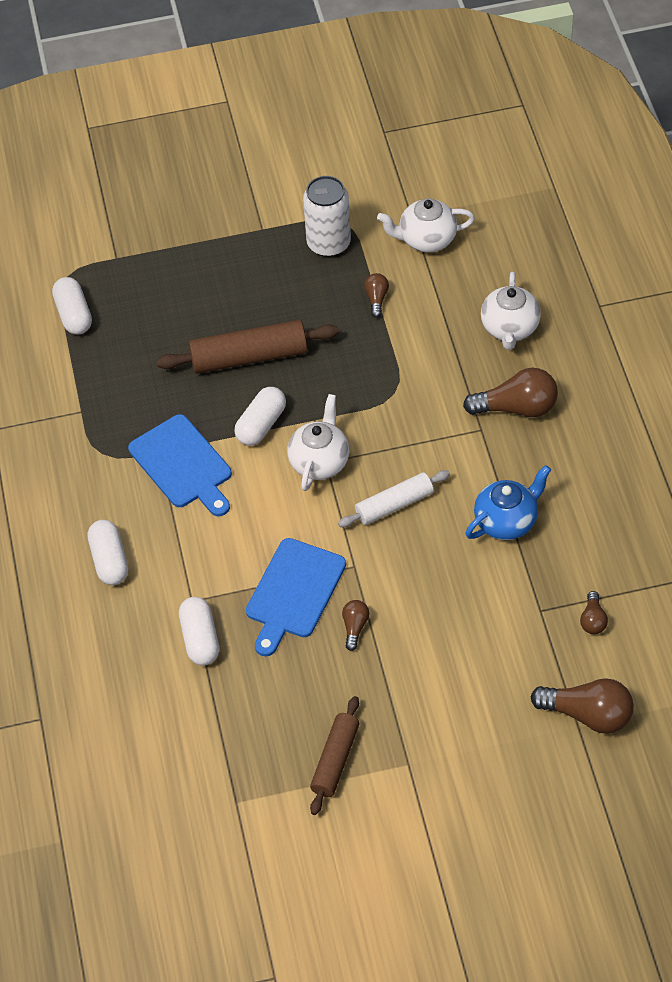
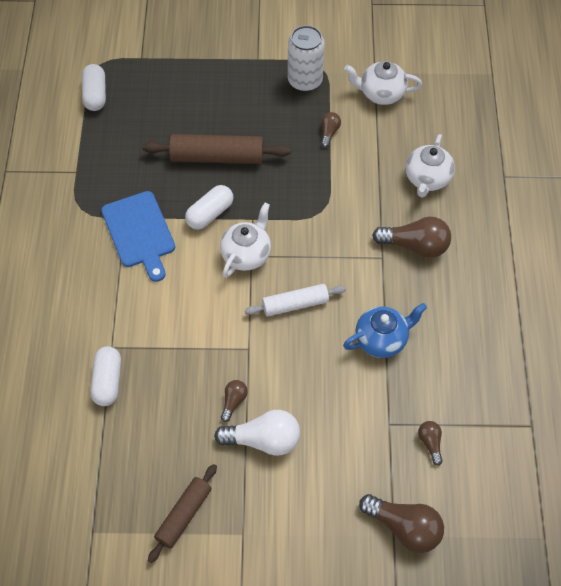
camera: 10 degrees right, 5 degrees up
(110, 560) = (58, 298): white capsule -> none
(293, 593) = (193, 360): blue cutting board -> none
(402, 660) = (263, 440): none -> white light bulb
(593, 620) = (430, 443): brown light bulb -> brown light bulb turned 150 degrees clockwise

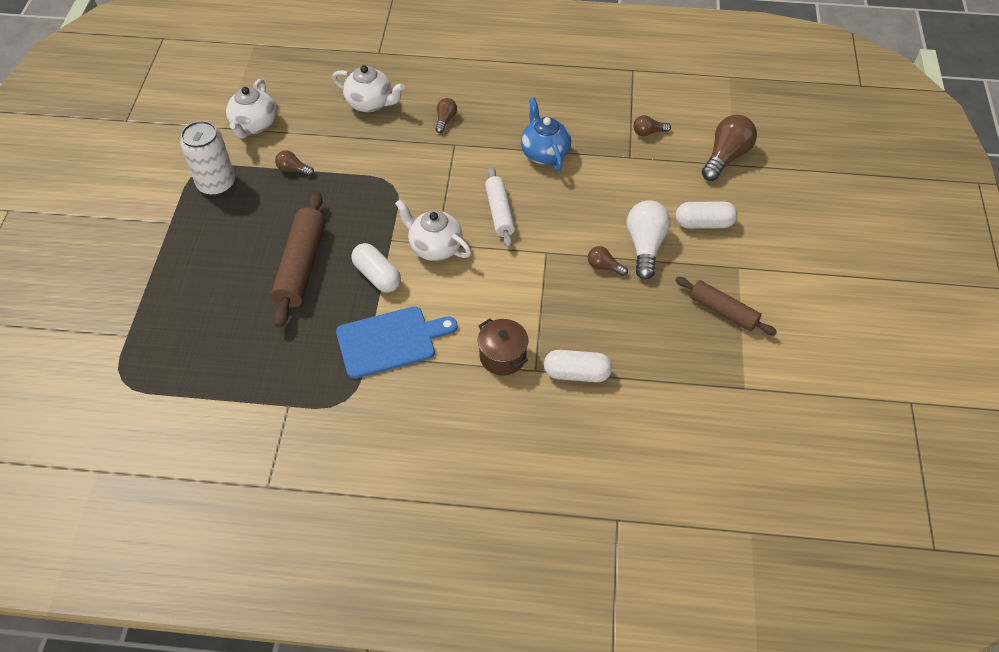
camera: 85 degrees left, 5 degrees down
(95, 95) = (171, 385): white capsule -> white capsule (704, 223)
(125, 320) = (502, 356): none -> brown pot
(415, 246) = (445, 120): brown light bulb -> brown light bulb, size x0.52

